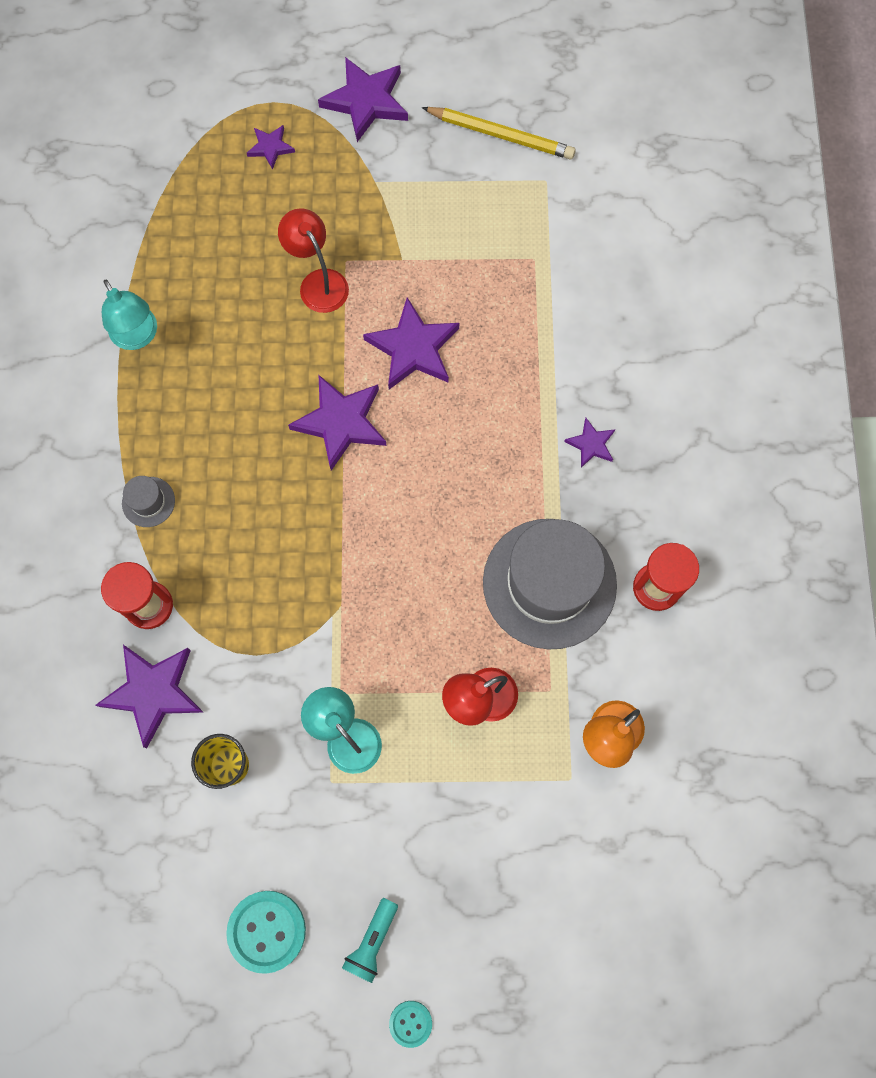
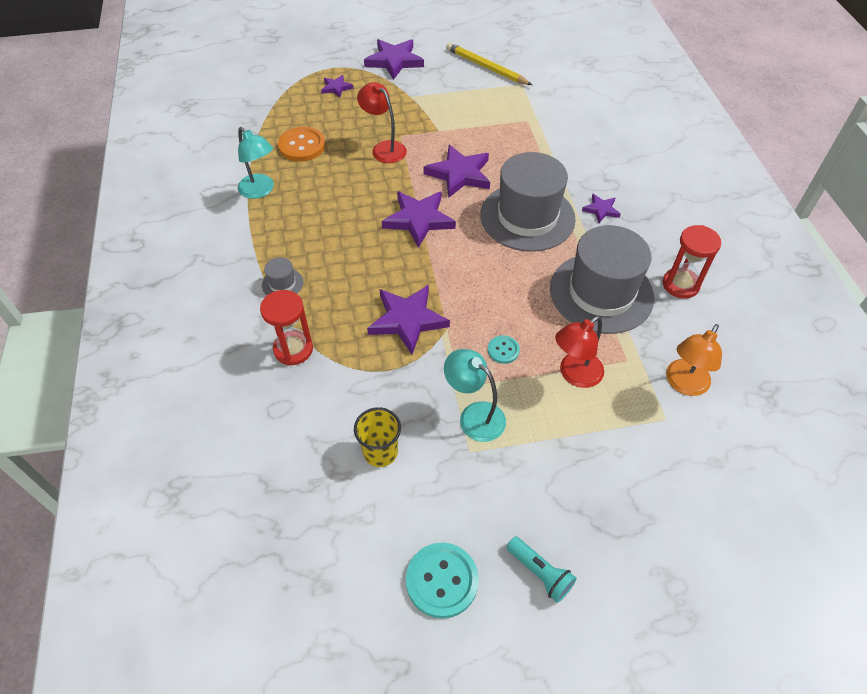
camera: 10 degrees left, 20 degrees down
(153, 692) = (306, 408): purple star -> purple star (407, 320)
(205, 260) = (302, 146): none -> orange button
(372, 941) = (540, 573): turquoise flashlight -> turquoise flashlight turned 60 degrees counterclockwise
(410, 1023) = (595, 640): turquoise button -> turquoise button (503, 350)
(487, 441) = (527, 217): none -> grey hat
(501, 135) = (486, 67): yellow pencil -> yellow pencil turned 150 degrees counterclockwise

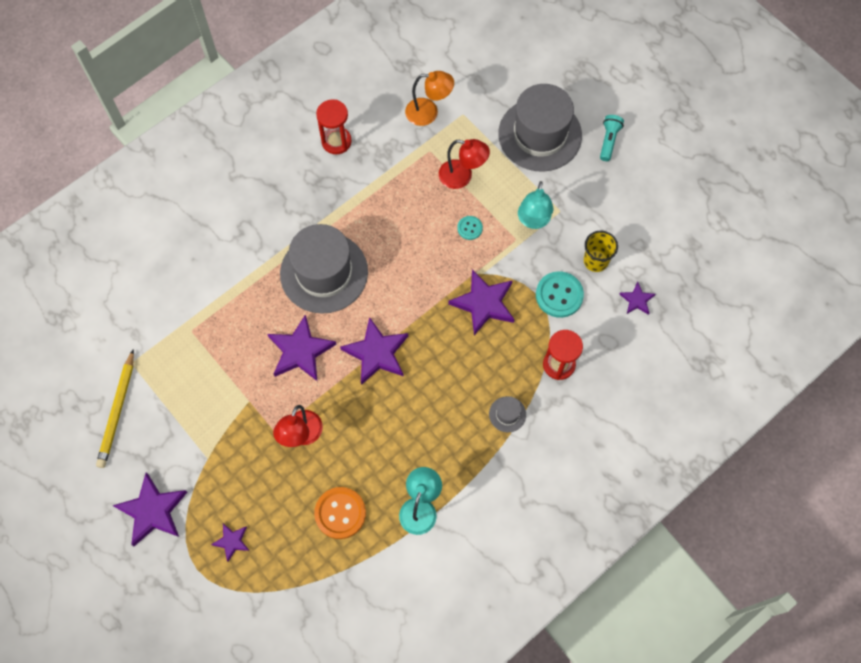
camera: 120 degrees left, 15 degrees up
(442, 580) = (647, 186): turquoise button -> turquoise button (559, 295)
(601, 210) = (283, 222): purple star -> purple star (637, 300)
(601, 293) = (376, 189): grey hat -> grey hat (540, 134)

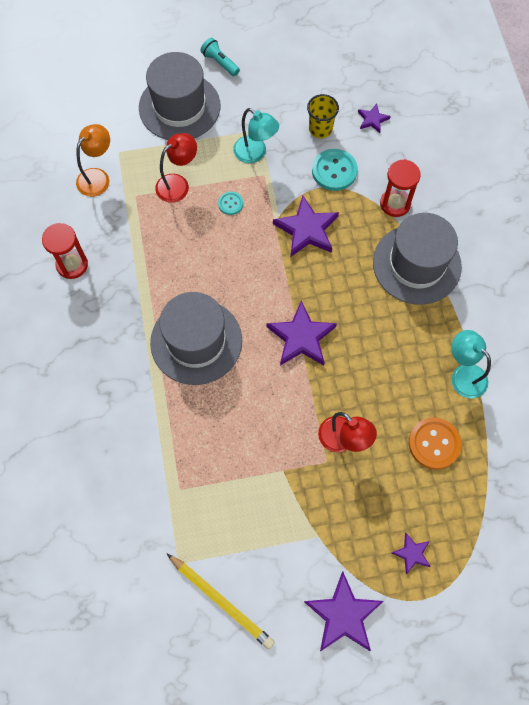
camera: 60 degrees left, 0 degrees up
(300, 351) = (260, 400): purple star -> none
(507, 414) = (416, 264): grey hat -> grey hat, size x2.47

